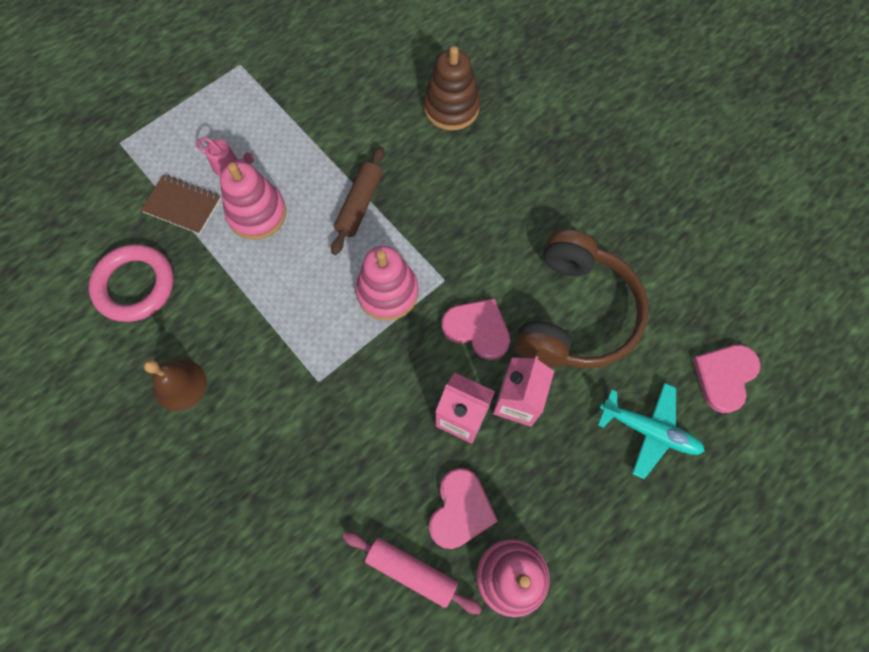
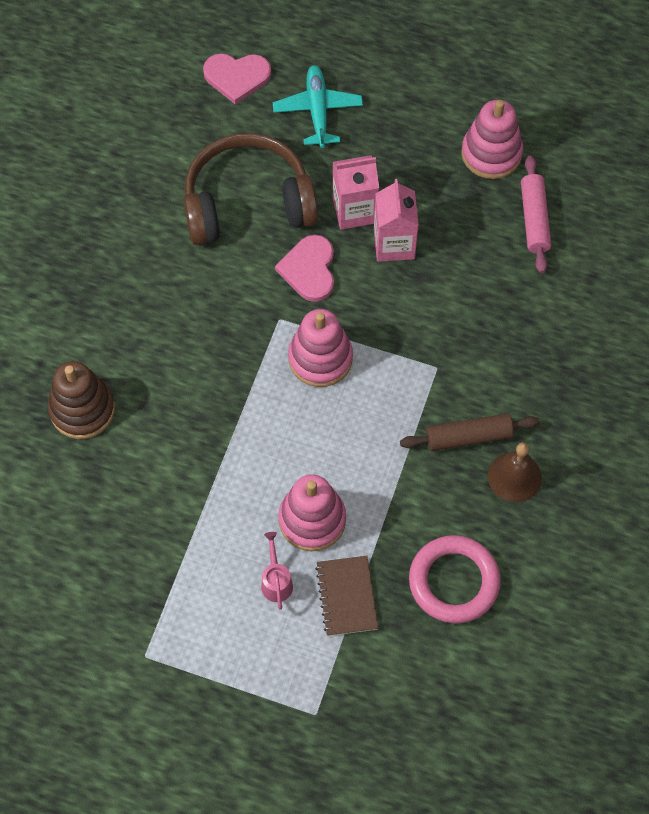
camera: 120 degrees left, 5 degrees down
(359, 205) = (246, 432): brown rolling pin -> brown rolling pin (468, 437)
(460, 510) = (467, 209): pink heart -> none

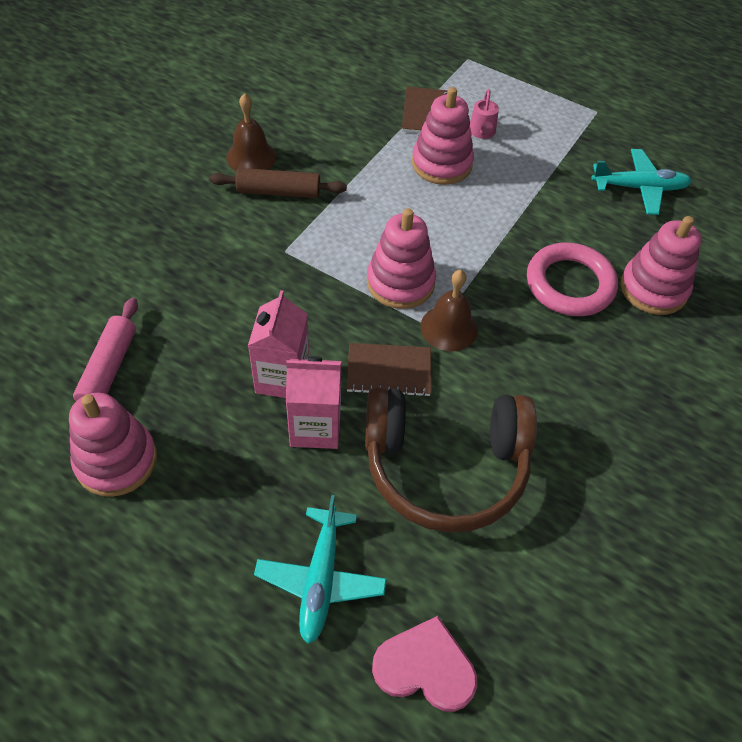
camera: 170 degrees left, 10 degrees down
(82, 409) = (653, 289): brown stacking toy -> pink stacking toy
(94, 540) = (639, 188): none -> turquoise plane
(267, 322) = (449, 328): none -> brown bell
(309, 270) = (389, 371): pink heart -> brown notebook
(454, 581) = (334, 105): pink ring -> pink ring (570, 284)

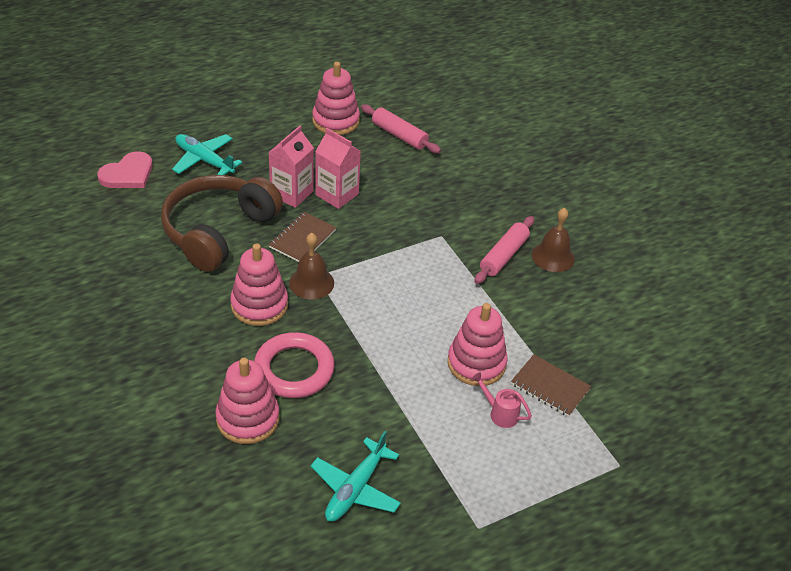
camera: 120 degrees right, 10 degrees down
(278, 192) = (503, 256): brown rolling pin -> pink rolling pin
(400, 283) = (369, 278): pink stacking toy -> pink stacking toy (259, 305)

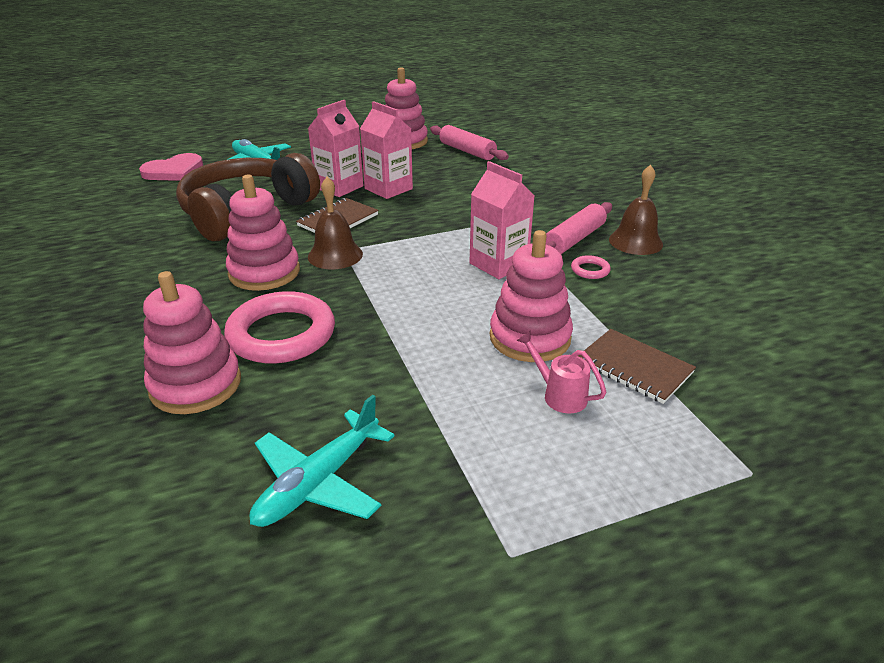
camera: 10 degrees right, 10 degrees down
(445, 288) = (498, 264): none -> pink carton
(517, 291) = (590, 270): none -> pink ring

